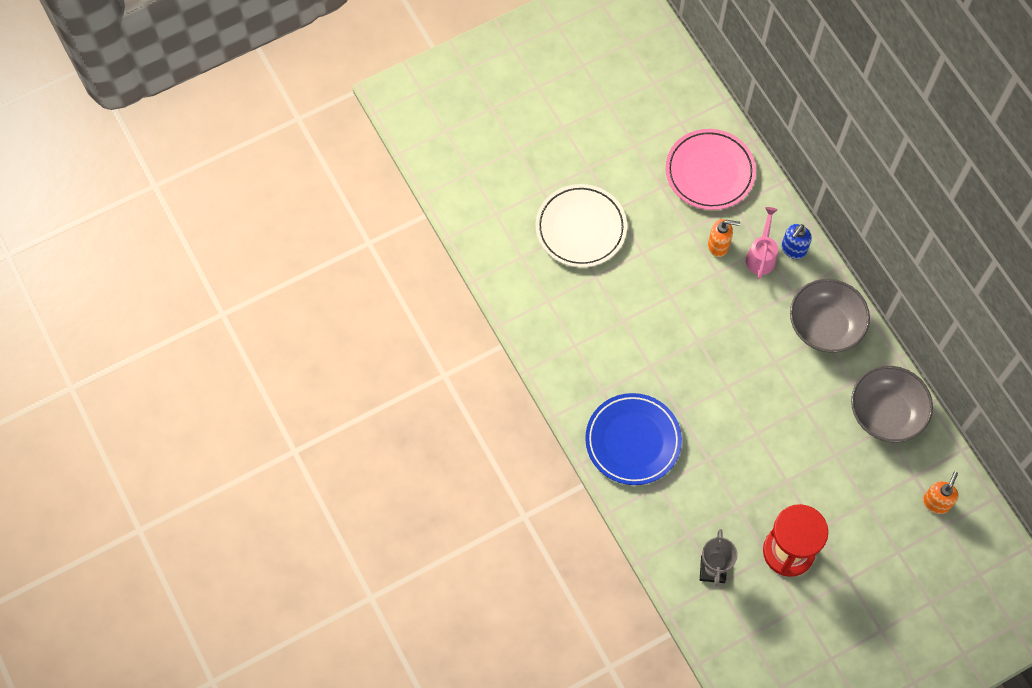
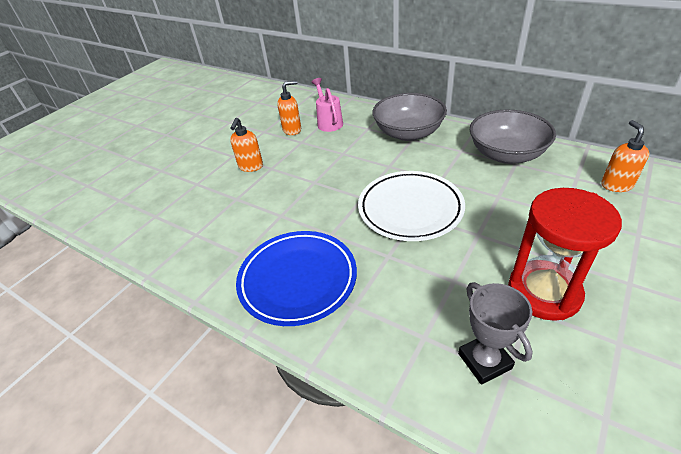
camera: 25 degrees left, 25 degrees down
(581, 228) = (171, 164): white plate -> white plate (410, 209)
(653, 282) = (250, 167): none -> orange soap dispenser
(709, 172) = (261, 104): pink plate -> none
(793, 249) = (349, 111): blue soap dispenser -> none

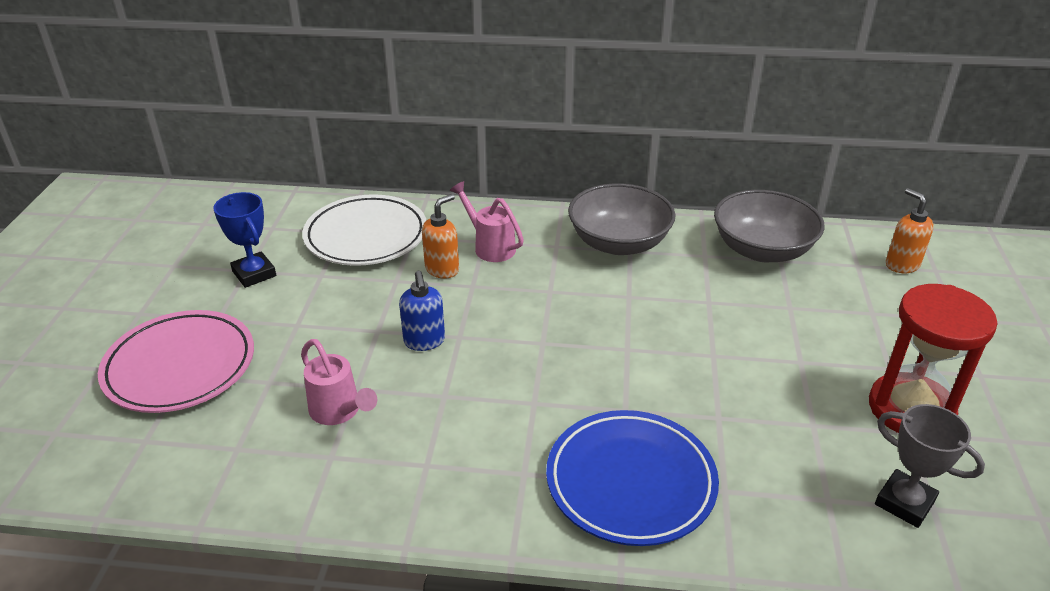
camera: 30 degrees left, 5 degrees down
(130, 154) = (180, 366): none -> pink plate
(178, 194) = (339, 412): none -> pink watering can
(200, 115) = (254, 274): none -> blue trophy
(250, 167) = (424, 341): orange soap dispenser -> blue soap dispenser
(410, 209) = (700, 349): white plate -> white plate (366, 236)

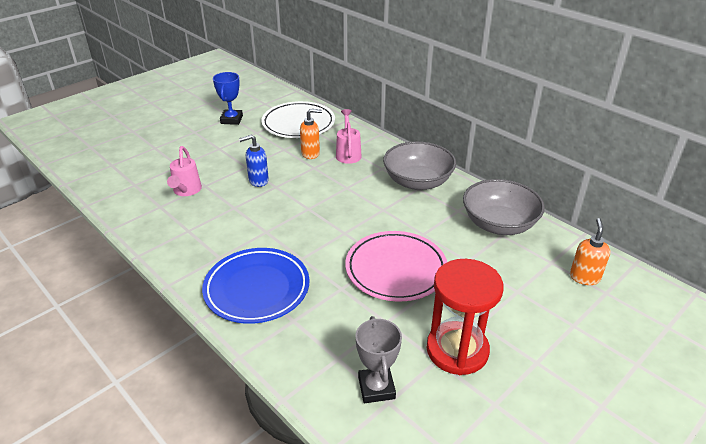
camera: 40 degrees right, 0 degrees up
(180, 366) = (157, 143): pink plate -> pink plate (396, 269)
(424, 341) = (258, 181): blue soap dispenser -> blue soap dispenser turned 45 degrees clockwise

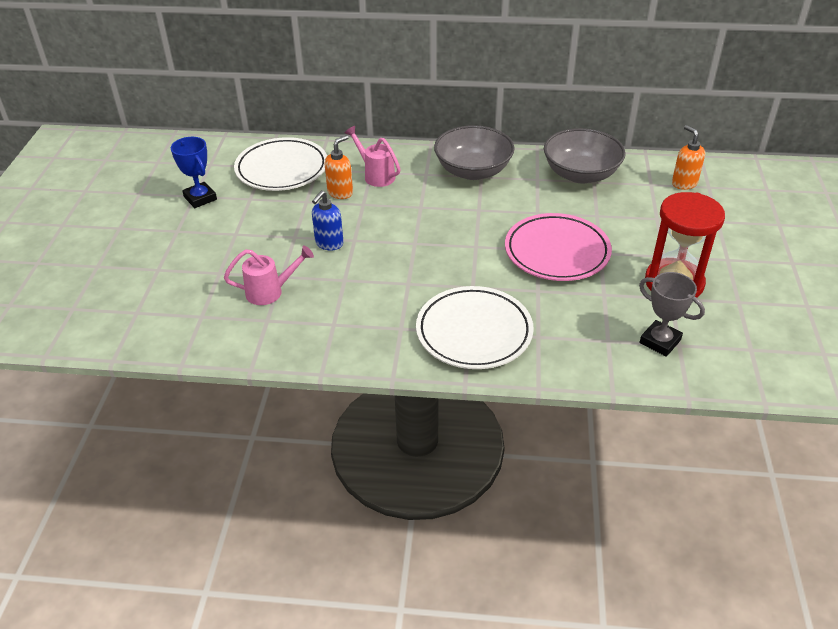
camera: 40 degrees left, 5 degrees up
(186, 191) = (271, 292): pink watering can -> pink watering can turned 60 degrees counterclockwise
(257, 289) = (474, 332): blue plate -> white plate

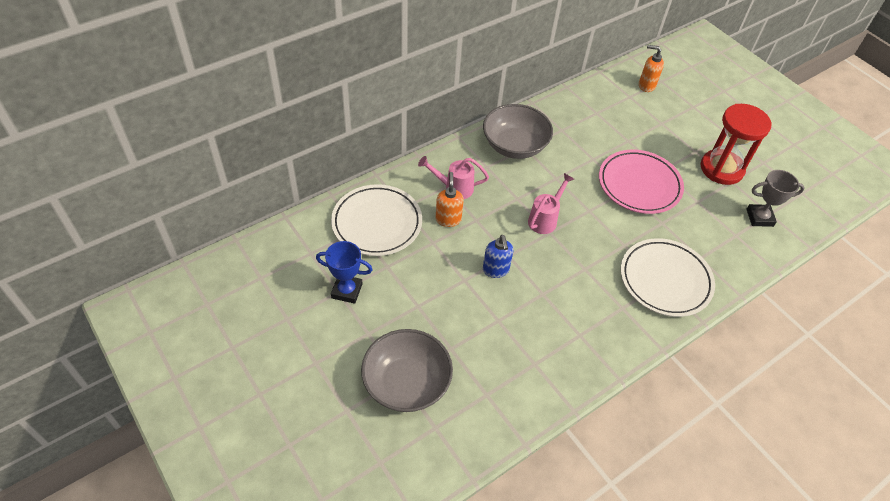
camera: 45 degrees left, 10 degrees up
(271, 292) = (508, 338): pink watering can -> pink watering can (545, 219)
(580, 174) = (582, 110): grey bowl -> grey bowl (406, 383)

